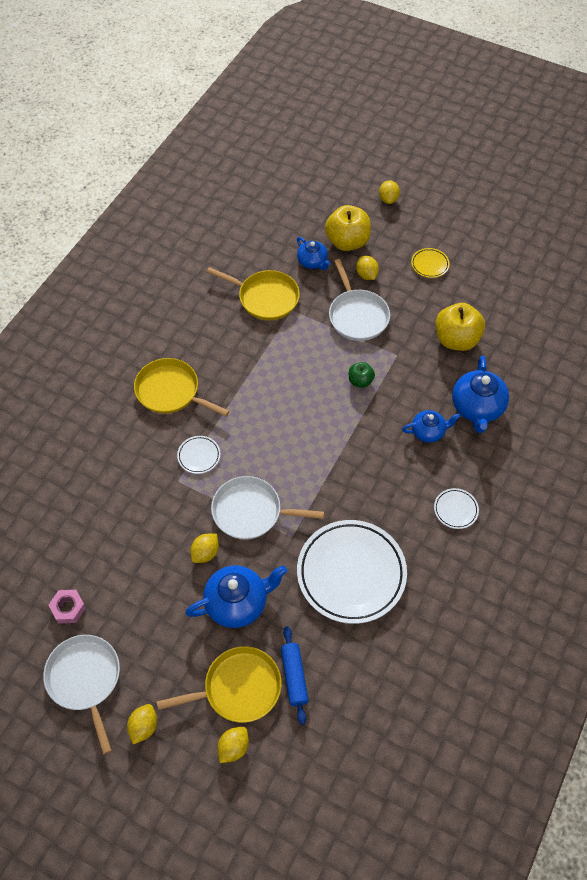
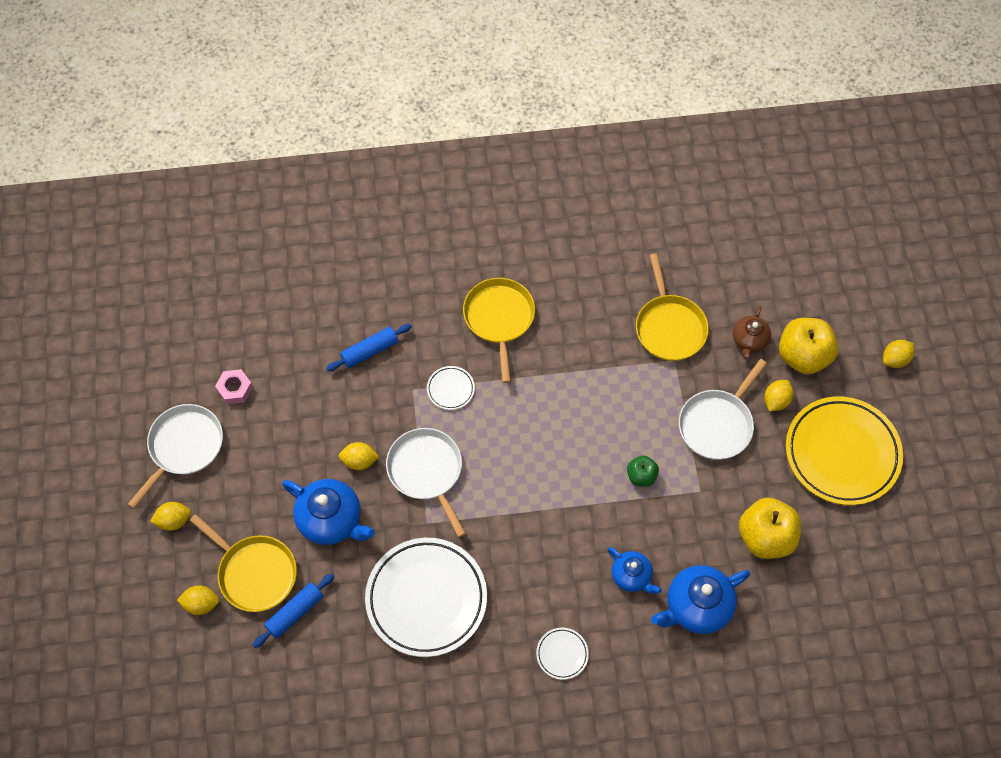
camera: 55 degrees right, 5 degrees up
(121, 491) = (370, 351): none -> blue rolling pin
(312, 262) = (749, 340): blue teapot -> brown teapot
(429, 264) = (842, 453): yellow plate -> yellow plate, size x2.36

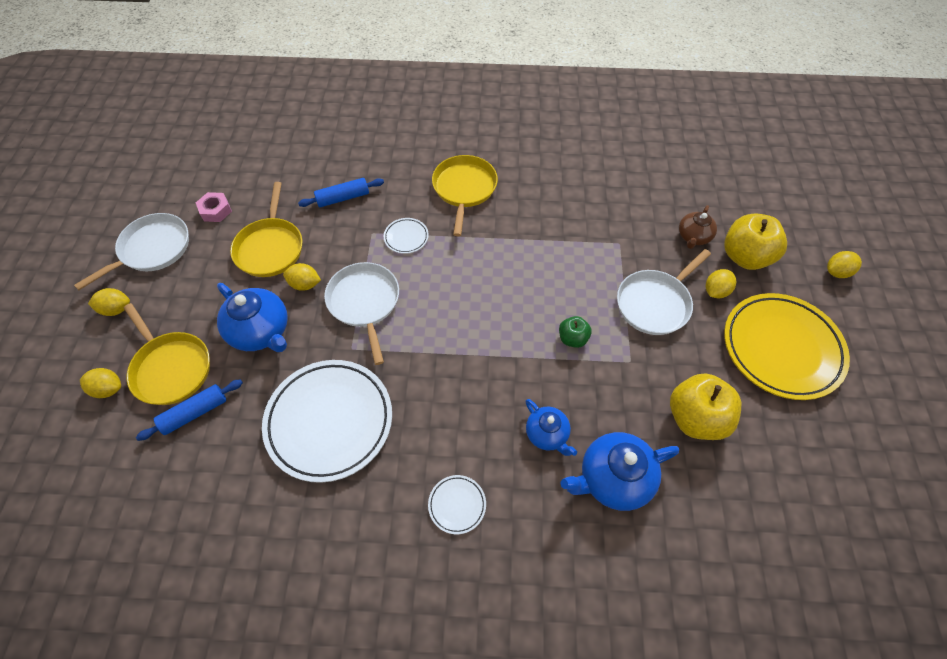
camera: 10 degrees right, 5 degrees down
(669, 327) = (618, 216): yellow pan -> yellow pan (270, 248)

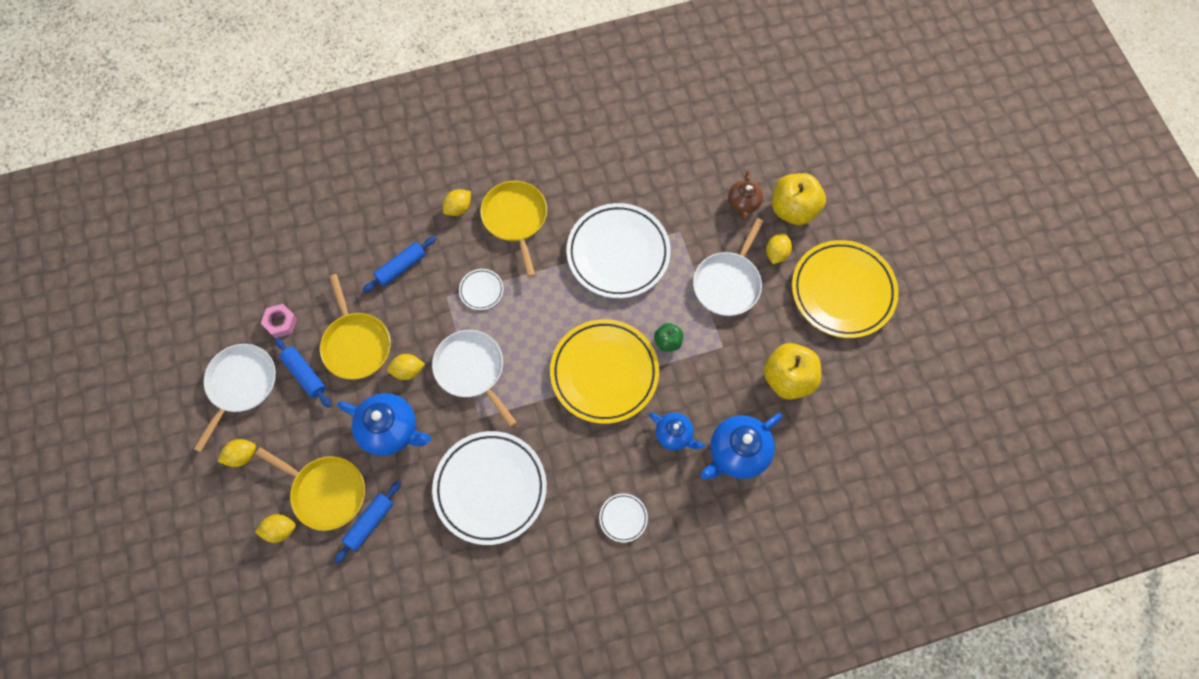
camera: 20 degrees left, 10 degrees up
(212, 258) = (305, 374): none -> blue rolling pin
(495, 347) = (604, 373): none -> yellow plate
(550, 244) = (618, 253): none -> white plate
(837, 272) = (874, 199): yellow lemon -> yellow lemon (458, 208)

